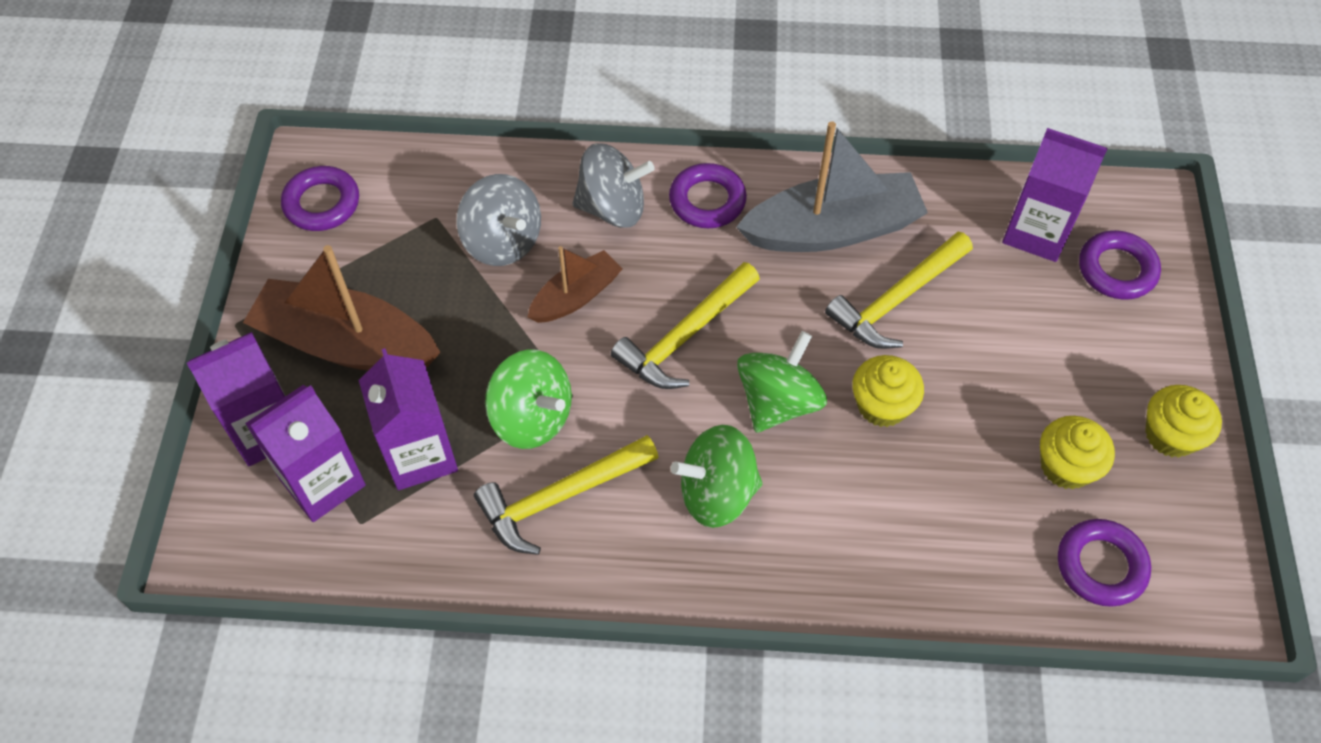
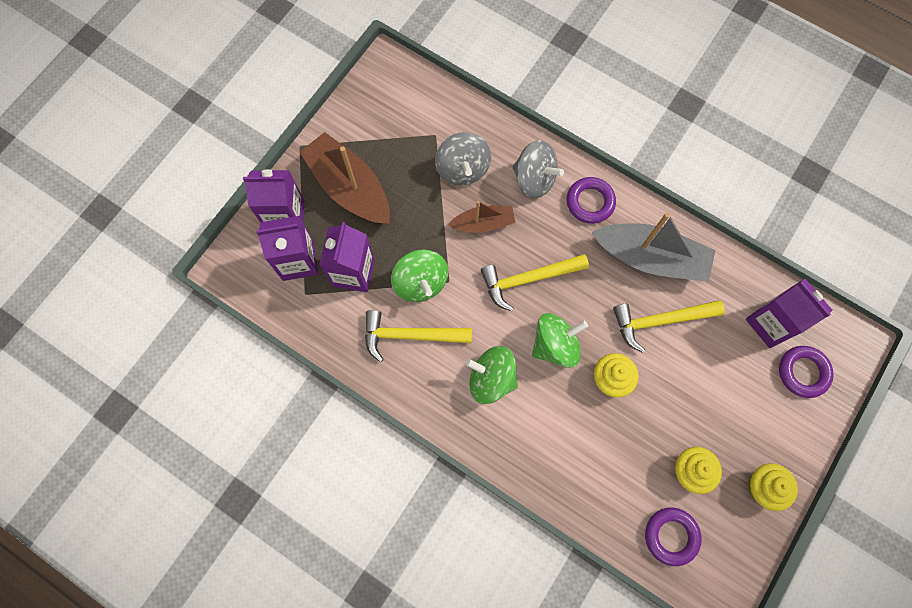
camera: 30 degrees right, 15 degrees up
(322, 203) = (380, 95): purple ring -> none

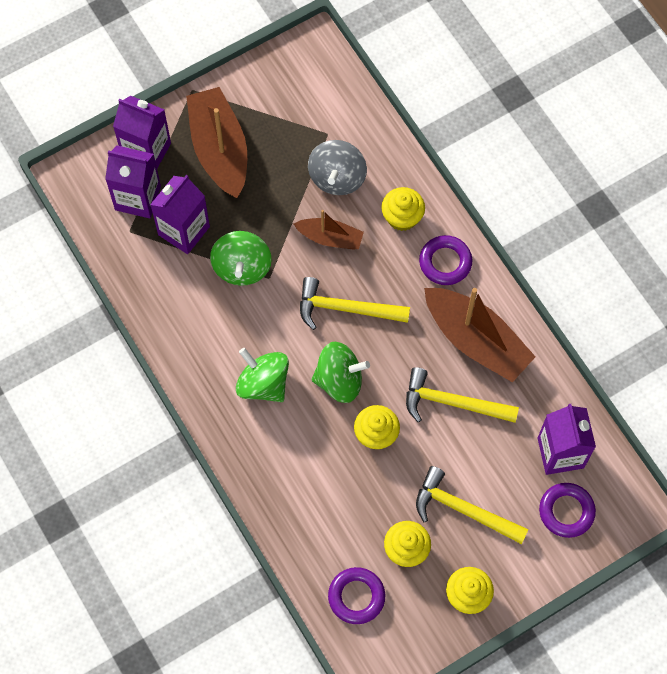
camera: 25 degrees right, 5 degrees down
(410, 335) = (208, 311): yellow hammer -> yellow hammer (463, 510)
(534, 179) = (402, 217): grey spinning top -> yellow cupcake
(650, 258) = (476, 340): grey boat -> brown boat

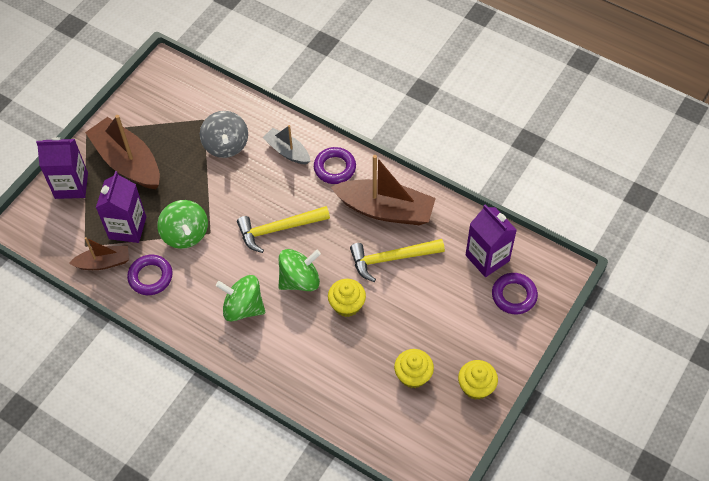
camera: 25 degrees left, 10 degrees down
(138, 198) = (80, 220): purple carton -> none
(330, 238) = (241, 187): brown boat -> brown boat (103, 263)
(356, 597) = (394, 427): purple ring -> purple ring (150, 277)
(402, 217) = (287, 151): yellow cupcake -> grey boat
(463, 510) = (440, 328): yellow hammer -> none

